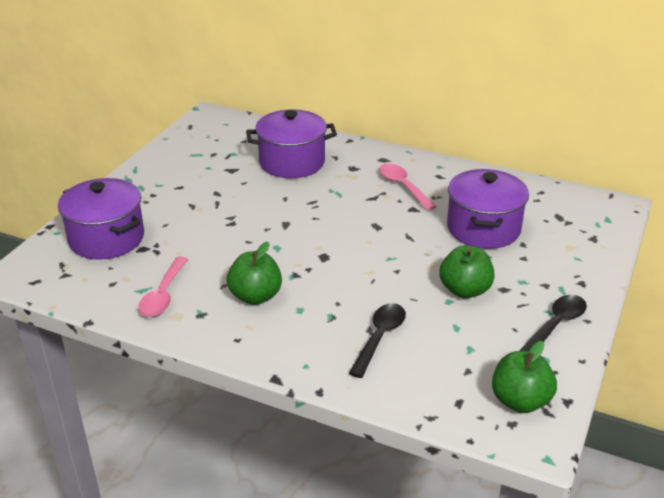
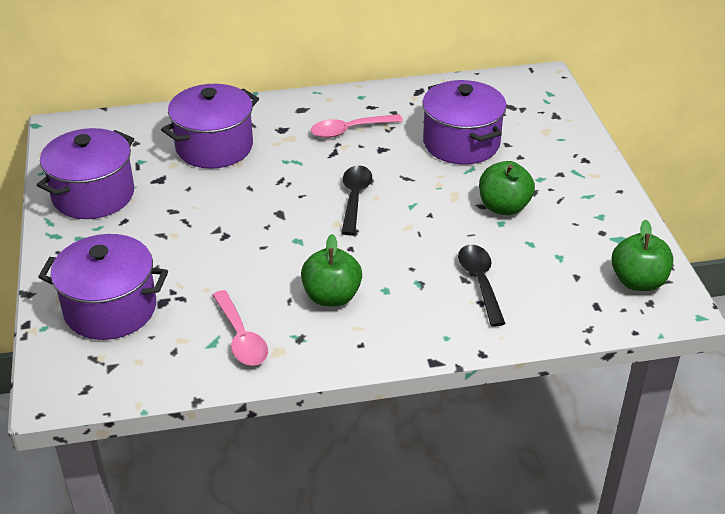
camera: 35 degrees left, 5 degrees up
(179, 164) = (93, 195): none -> purple pot
(403, 186) = (349, 130): pink spoon -> pink spoon turned 45 degrees counterclockwise
(556, 325) = (601, 205): black spoon -> black spoon (354, 198)

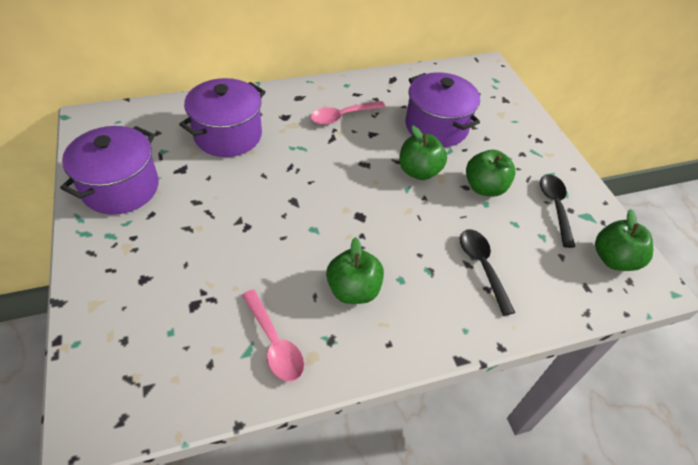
camera: 10 degrees left, 10 degrees up
(110, 309) = (143, 316): purple pot -> none
(354, 198) = (357, 183): black spoon -> black spoon (555, 207)
(429, 189) = (419, 171): none -> green apple

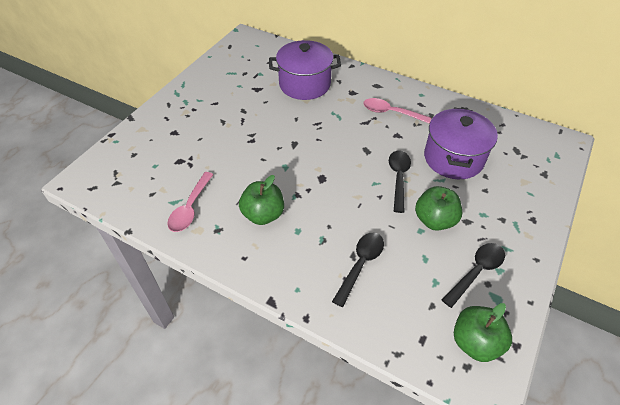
camera: 50 degrees right, 0 degrees up
(121, 188) = (217, 81): purple pot -> none
(419, 171) = (398, 178): green apple -> black spoon

